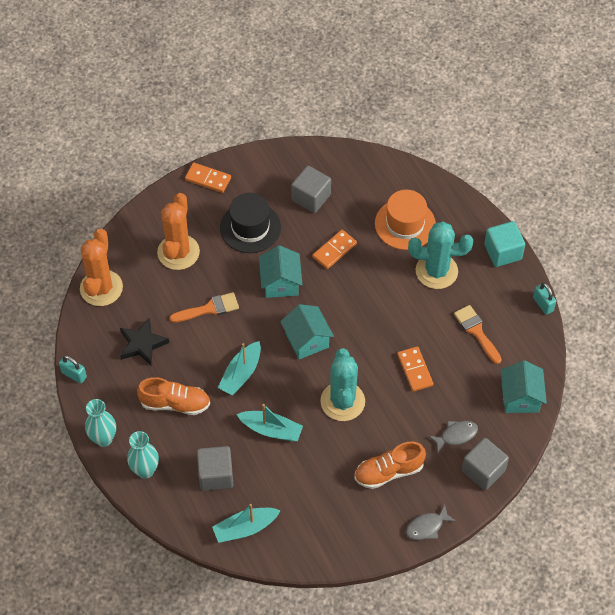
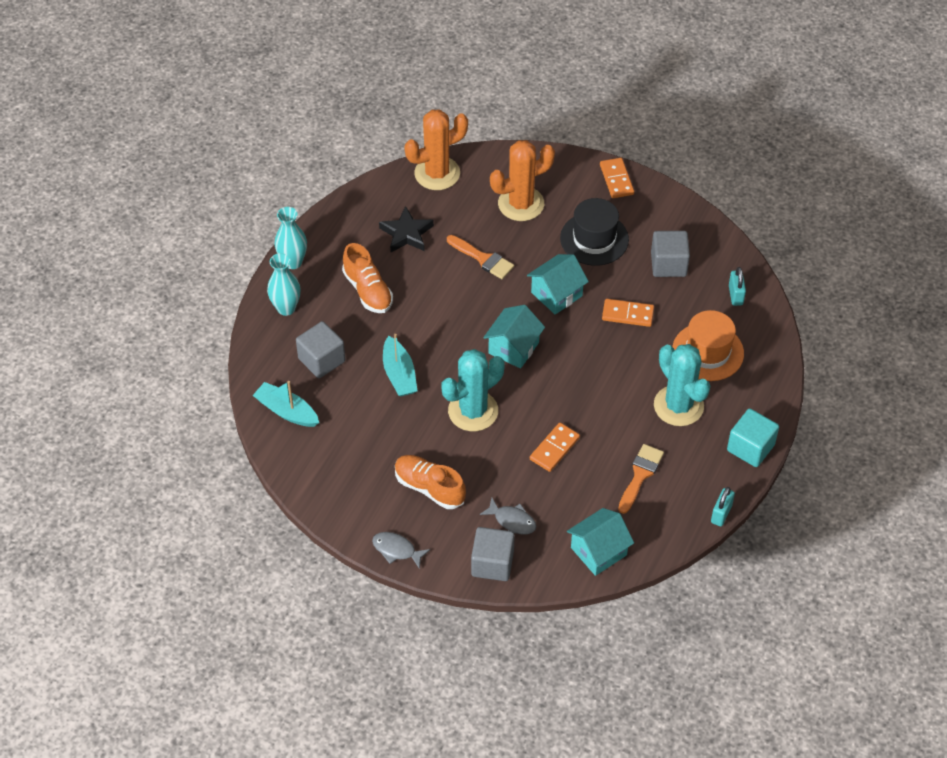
camera: 55 degrees right, 5 degrees down
(74, 375) = (337, 206): turquoise padlock -> turquoise padlock (735, 295)
(241, 374) = (437, 320): turquoise boat -> none

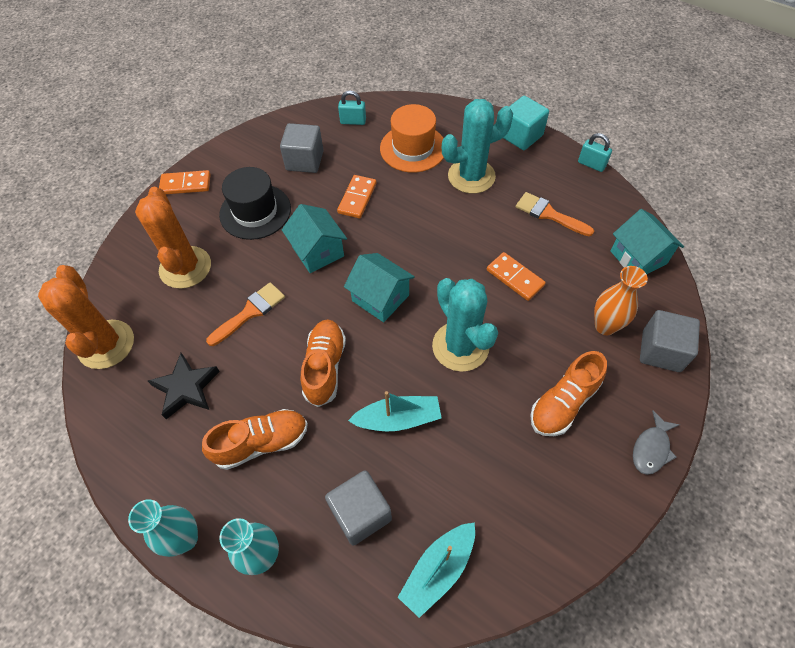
camera: 80 degrees left, 5 degrees up
(438, 319) = (325, 367): none -> orange shoe
(512, 520) = (605, 326): grey fish -> orange vase

